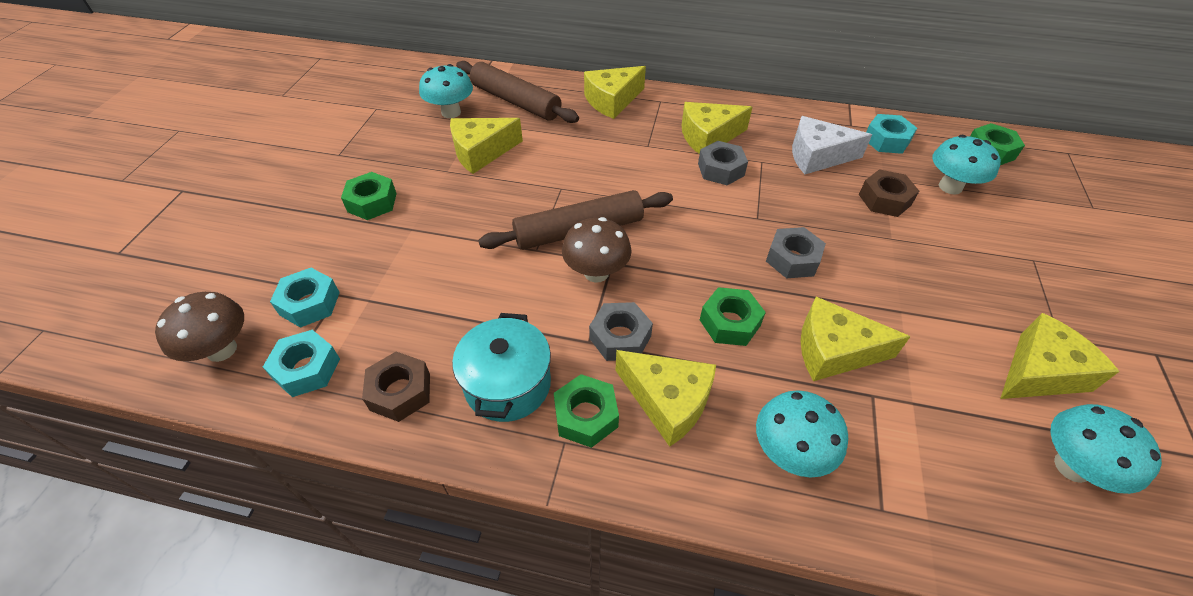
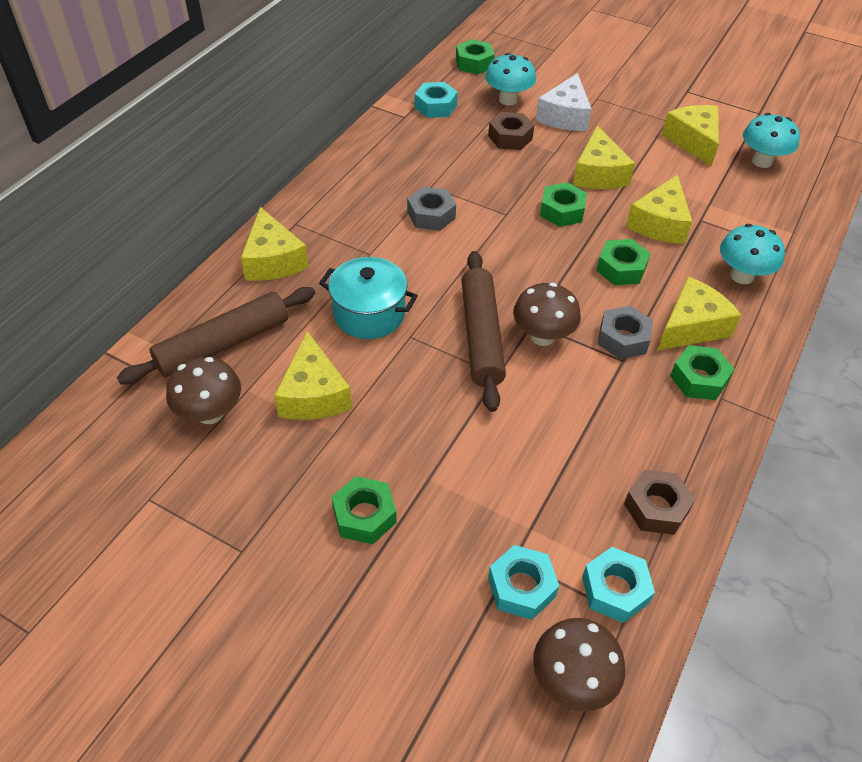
camera: 75 degrees left, 0 degrees up
(451, 112) = (210, 413): turquoise mushroom -> brown mushroom
(508, 384) = (660, 425): turquoise pot -> turquoise pot (369, 314)
(708, 137) = (377, 208): yellow cheese -> yellow cheese (598, 174)
(792, 259) = (562, 211): grey nut -> green nut
(817, 156) = (439, 151): white cheese -> white cheese (565, 116)

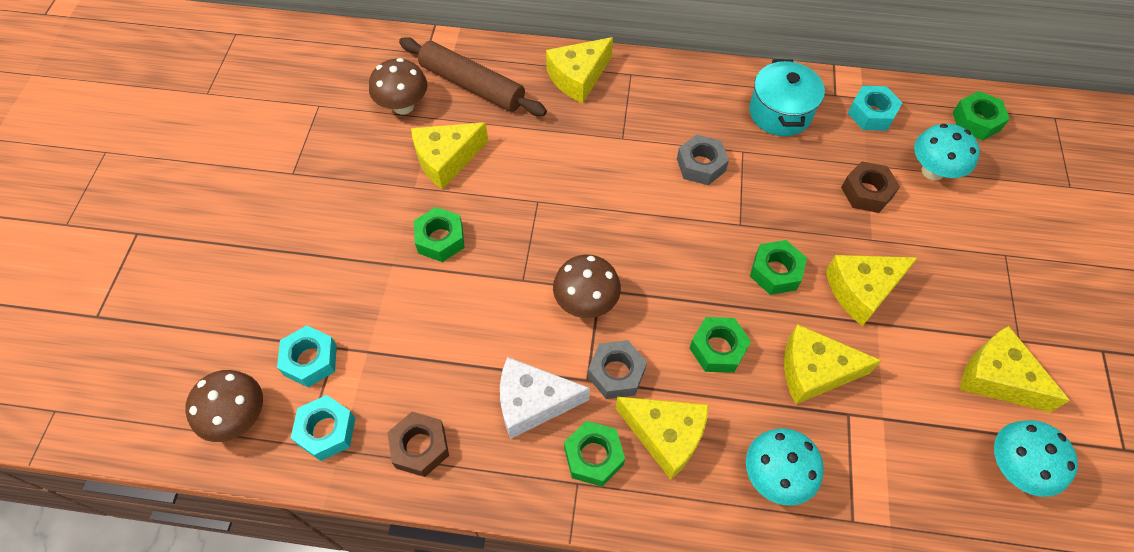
camera: 70 degrees right, 10 degrees up
(364, 516) = (344, 234): green nut -> green nut (440, 239)
(369, 314) = (549, 164): turquoise pot -> turquoise pot (780, 113)
(481, 336) = (563, 253): brown rolling pin -> none
(565, 116) = (944, 232): white cheese -> white cheese (533, 402)
(693, 141) = (997, 378): yellow cheese -> yellow cheese turned 105 degrees counterclockwise

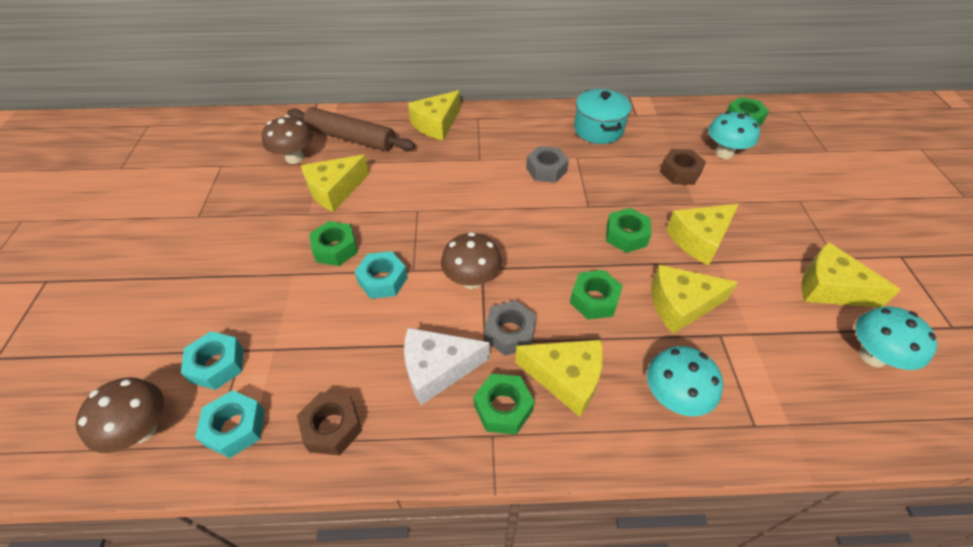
camera: 10 degrees left, 10 degrees down
(871, 113) = (666, 123): turquoise nut -> turquoise nut (382, 280)

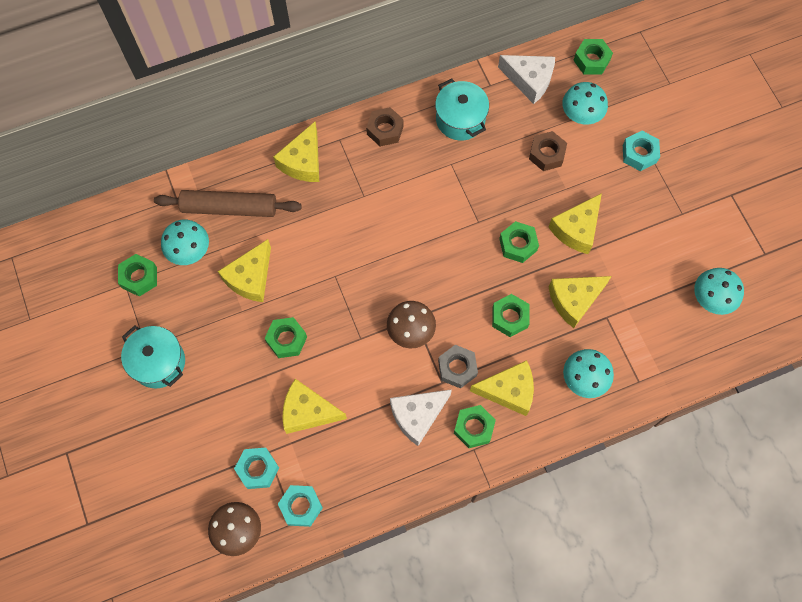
camera: 20 degrees left, 20 degrees up
(198, 231) = (158, 362): none -> turquoise pot
(237, 164) = (139, 277): none -> green nut
(294, 158) = (190, 251): brown mushroom -> turquoise mushroom
(332, 427) = (366, 482): brown nut -> brown nut (385, 130)
(382, 280) = (341, 356): turquoise nut -> turquoise nut (639, 154)
(546, 170) = (429, 189): grey nut -> none
(676, 119) = (529, 80): none -> white cheese
(829, 288) = (679, 246): yellow cheese -> yellow cheese (308, 412)

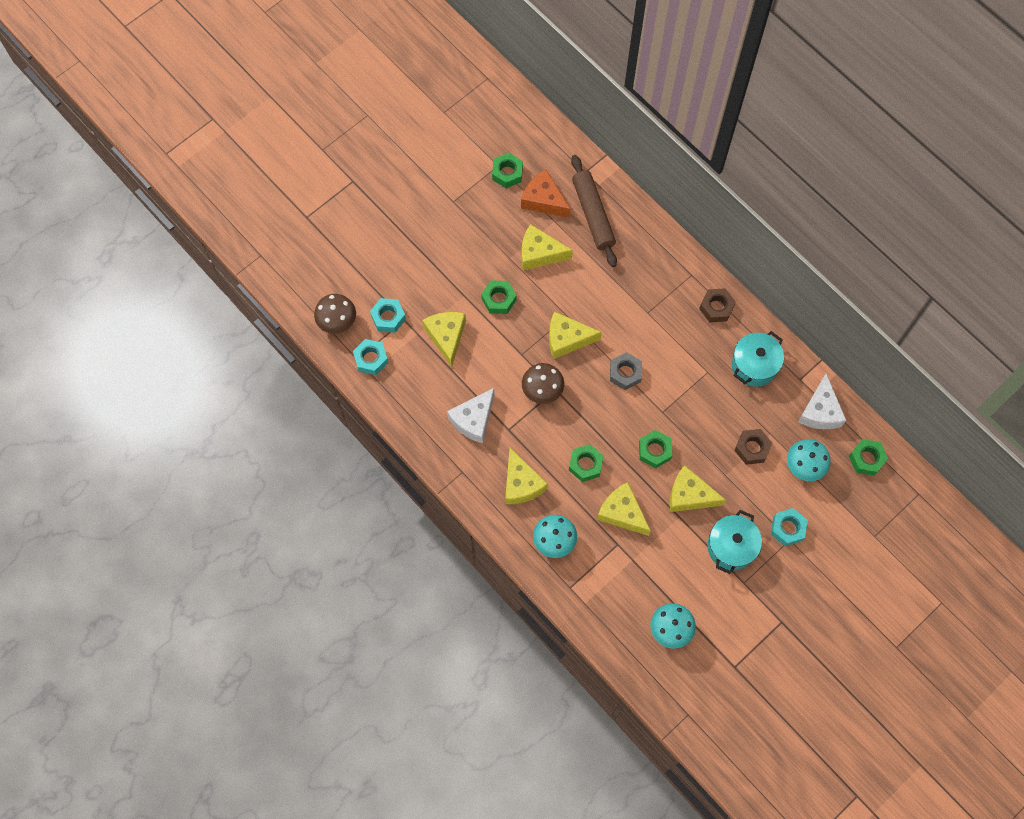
camera: 70 degrees right, 0 degrees up
(158, 362) = (444, 215): turquoise pot -> turquoise pot (731, 547)
(190, 251) = (543, 200): turquoise mushroom -> orange cheese
(303, 162) = (658, 254): yellow cheese -> yellow cheese (567, 339)
(417, 416) = (473, 420): white cheese -> white cheese turned 90 degrees counterclockwise
(457, 368) = (525, 437): grey nut -> grey nut (625, 373)
(474, 428) = (480, 466): green nut -> none

